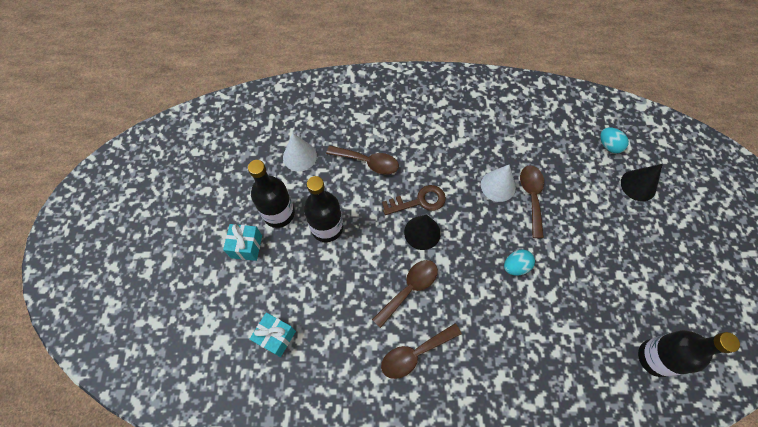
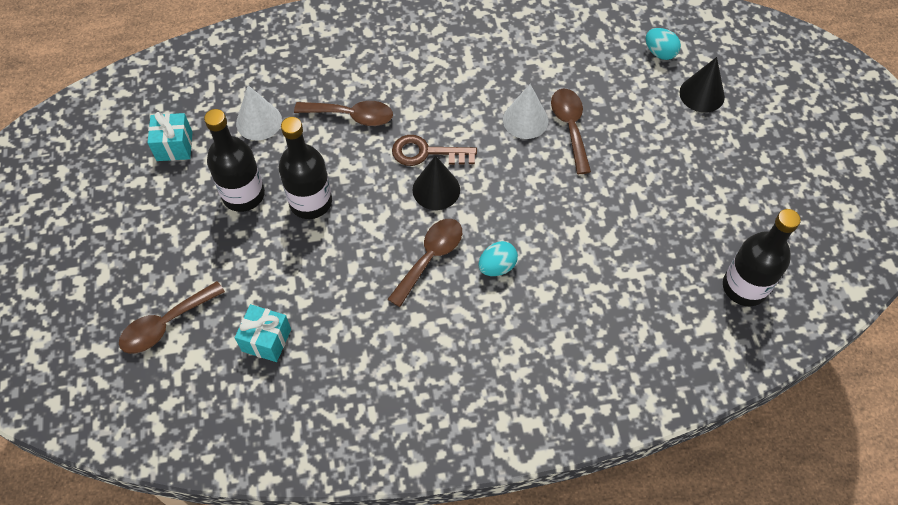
camera: 10 degrees left, 5 degrees down
(246, 246) = (207, 240): turquoise gift -> turquoise gift (174, 146)
(415, 354) = (448, 330): brown spoon -> brown spoon (166, 324)
(419, 201) = (426, 153): brown key -> brown key turned 150 degrees counterclockwise
(516, 266) = (561, 211): turquoise egg -> turquoise egg (497, 267)

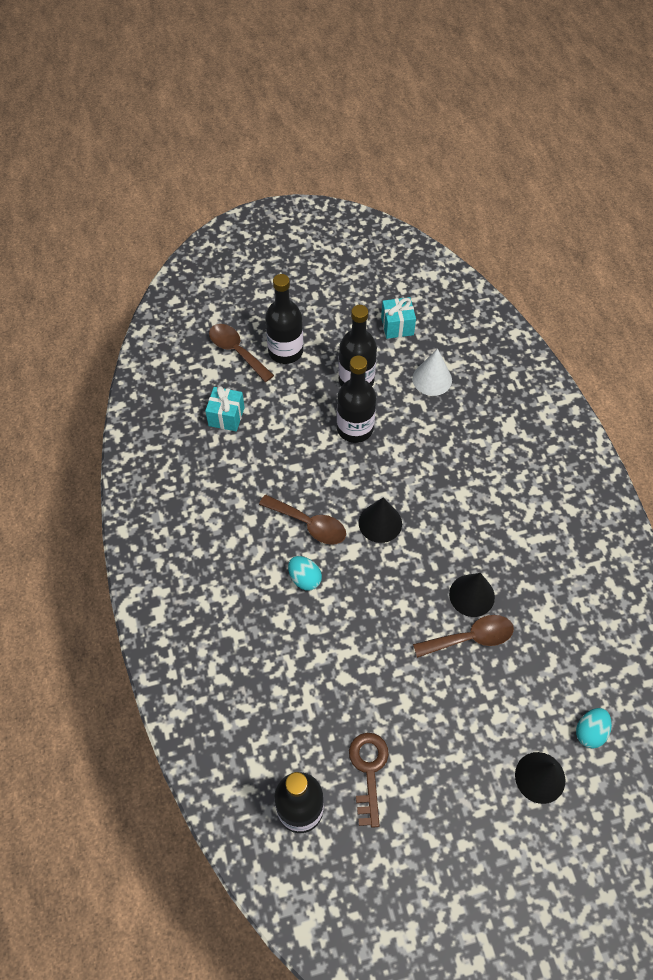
camera: 85 degrees right, 0 degrees up
(181, 267) = (285, 351): none -> black bottle
(352, 116) = (450, 447): brown spoon -> none
(426, 153) = (419, 511): brown key -> brown key (368, 771)
(525, 120) = (472, 595): white cone -> black cone

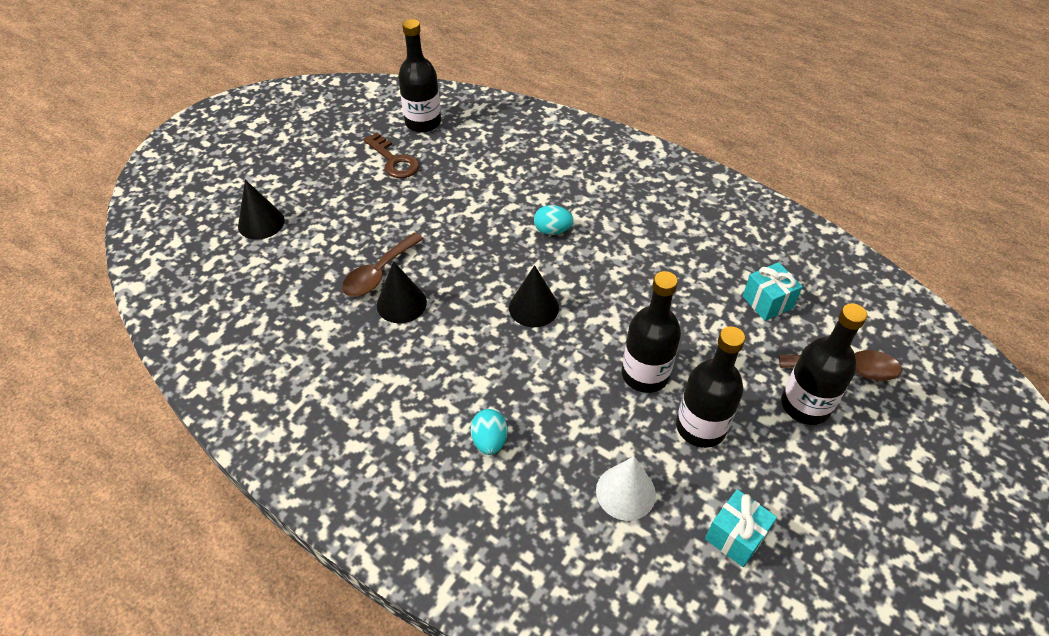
camera: 140 degrees right, 10 degrees down
(309, 524) = (592, 267): brown spoon -> none
(590, 732) = (233, 271): turquoise egg -> turquoise egg (489, 441)

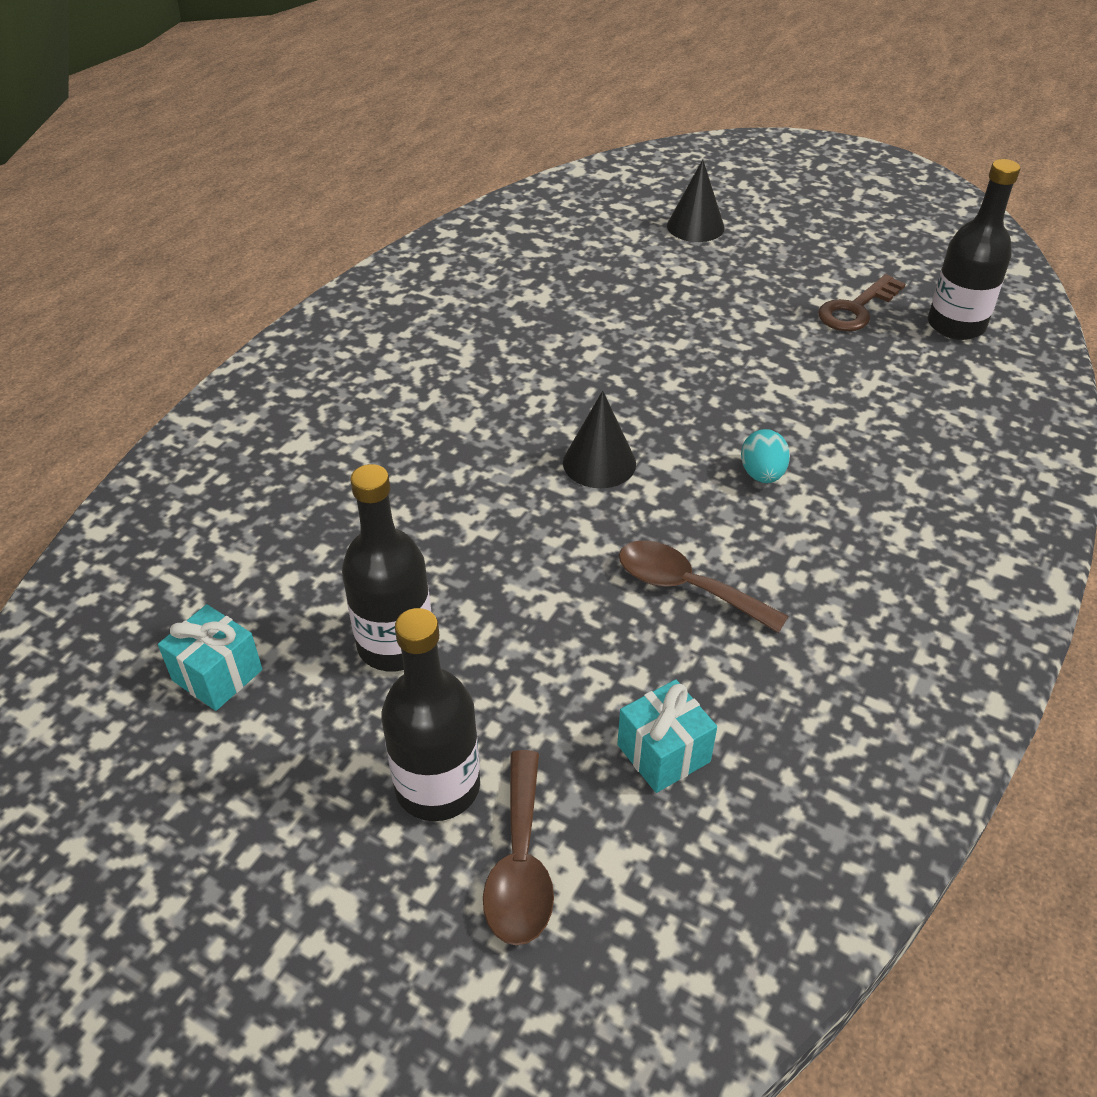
camera: 85 degrees right, 5 degrees down
(379, 273) = (633, 323): brown spoon -> brown spoon (686, 587)
(401, 303) = (585, 346): black cone -> none
(489, 441) = (377, 437): turquoise egg -> none
(625, 492) = (295, 562): white cone -> none
(645, 374) = (488, 583): black bottle -> none

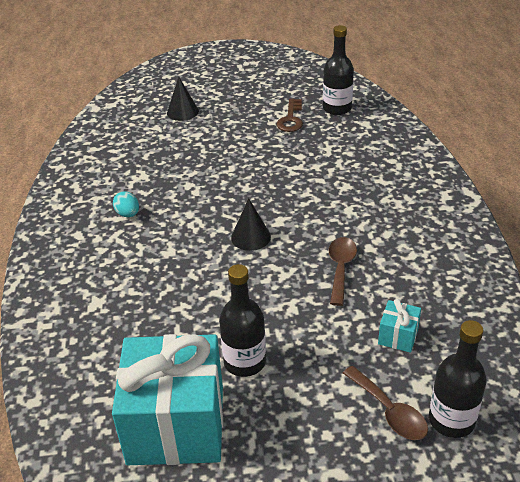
camera: 35 degrees left, 5 degrees down
(217, 675) = (176, 425): turquoise gift -> turquoise gift, size x2.46
(437, 786) = (326, 405): black bottle -> black bottle (451, 420)
(686, 587) = (340, 268): brown spoon -> brown spoon turned 105 degrees clockwise
(762, 474) = (323, 207): turquoise egg -> turquoise egg (128, 214)

